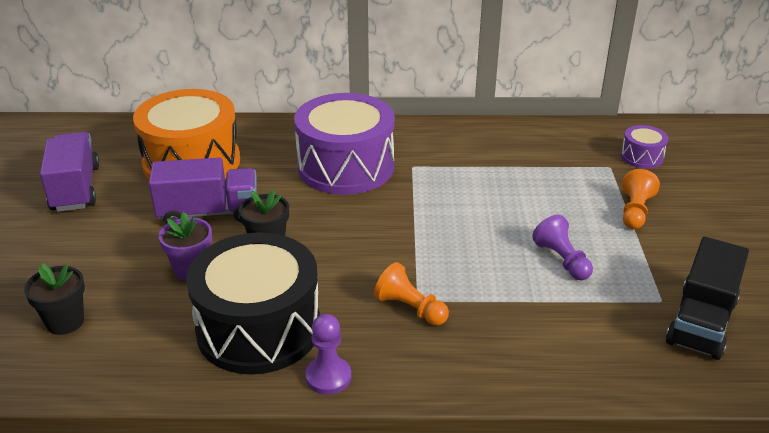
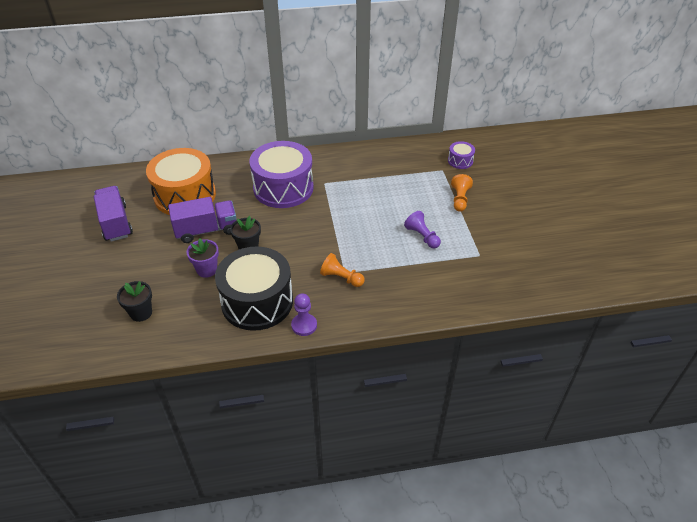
camera: 10 degrees left, 10 degrees up
(701, 322) = (502, 265): black truck -> none

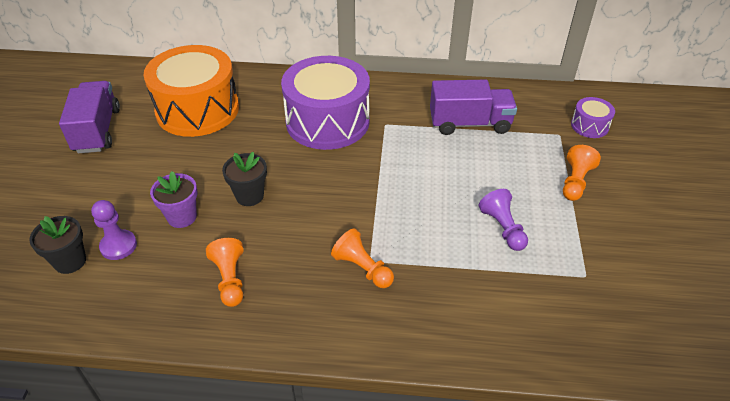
camera: 15 degrees right, 0 degrees up
(206, 230) = (204, 161): purple truck -> purple truck (469, 123)
(257, 302) = (230, 279): black drum -> orange pawn
(304, 325) = (282, 332): purple pawn -> purple pawn (118, 246)

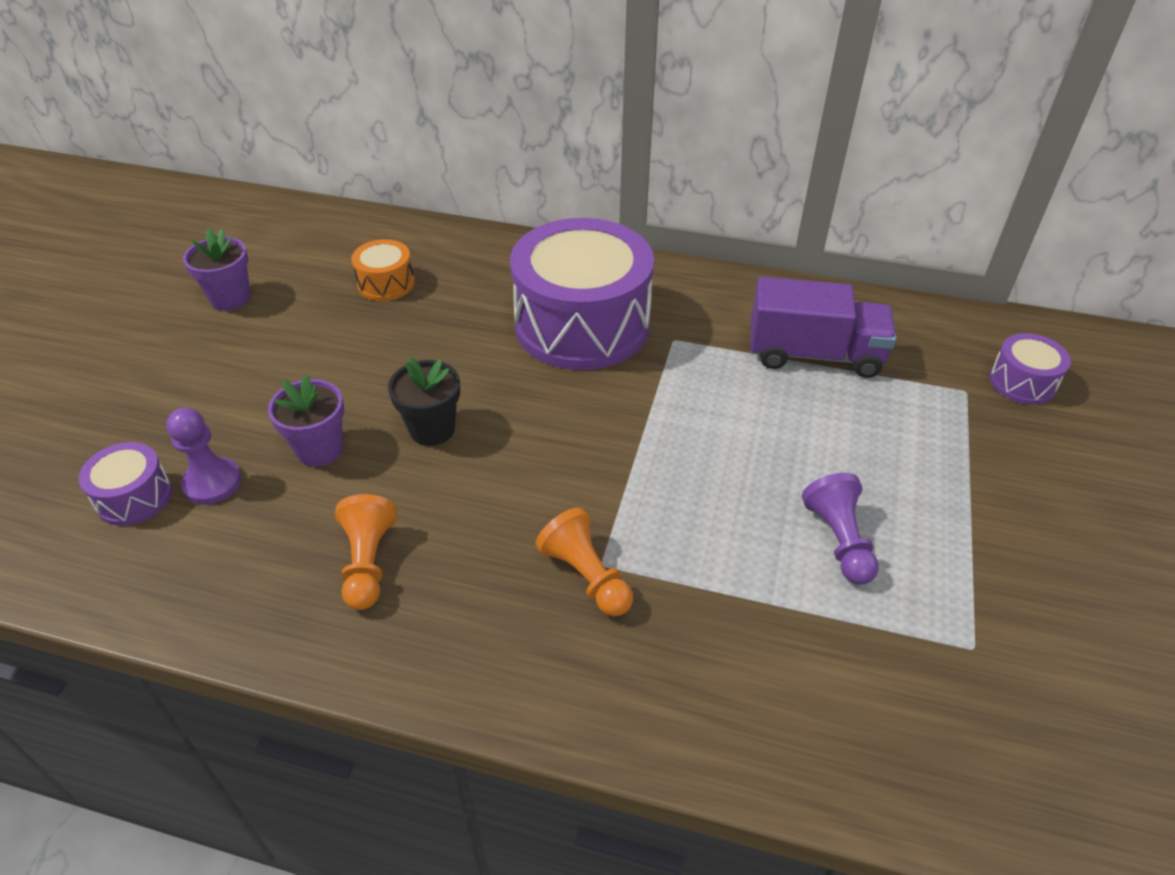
camera: 10 degrees right, 0 degrees up
(70, 261) = (134, 497): black flower pot -> purple drum
(97, 130) = (230, 298): purple truck -> purple flower pot
(197, 110) = (386, 283): orange drum -> orange drum, size x0.44
(575, 182) = (981, 476): orange pawn -> none

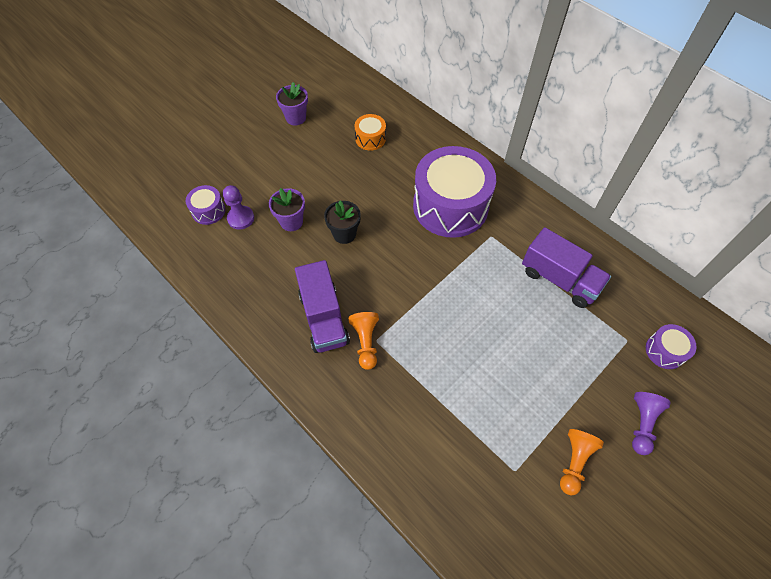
camera: 30 degrees right, 15 degrees up
(368, 563) = (281, 289): orange pawn -> orange pawn (574, 462)
(482, 572) = (324, 318): none -> purple truck
(839, 540) = (492, 386): purple pawn -> purple pawn (642, 424)

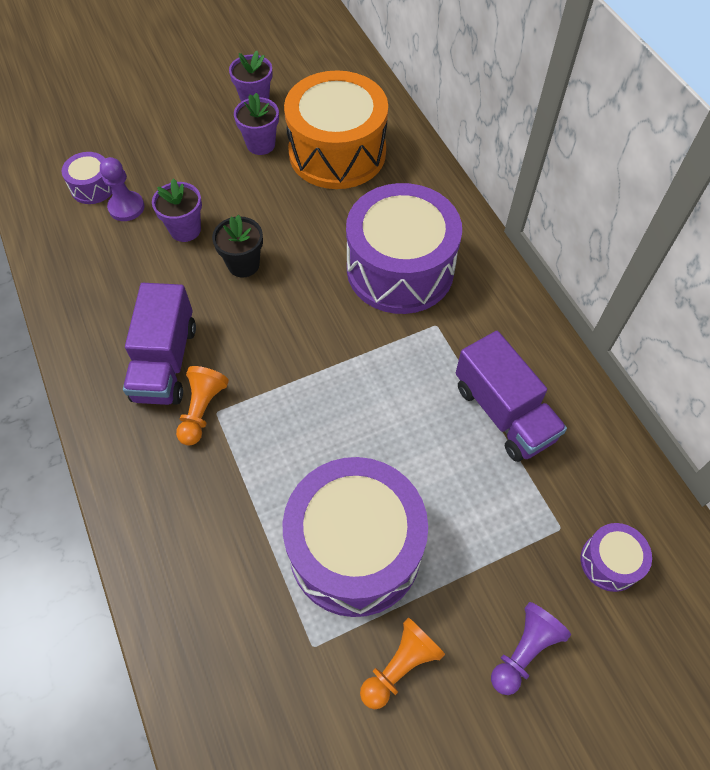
camera: 20 degrees right, 0 degrees up
(315, 147) = (261, 144): none -> purple flower pot
(370, 139) = (337, 152): orange drum -> orange drum, size x2.28
(510, 398) = (355, 549): none -> purple drum

